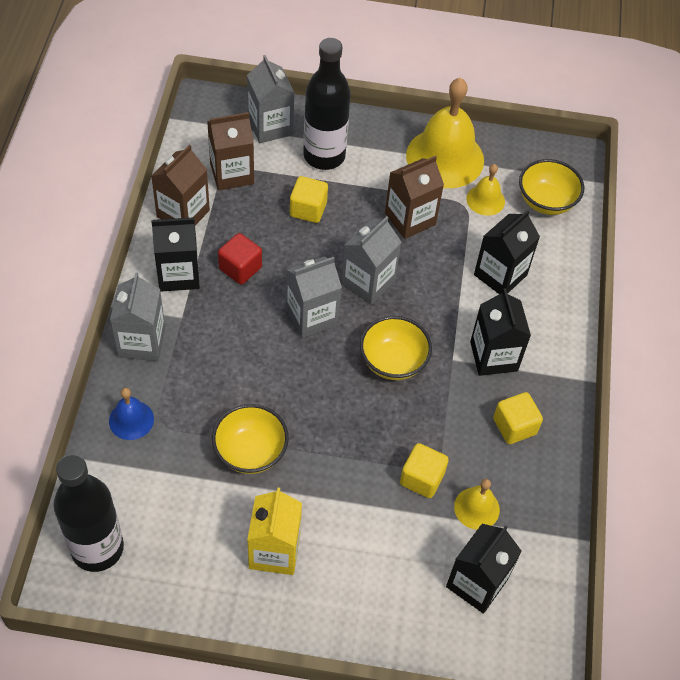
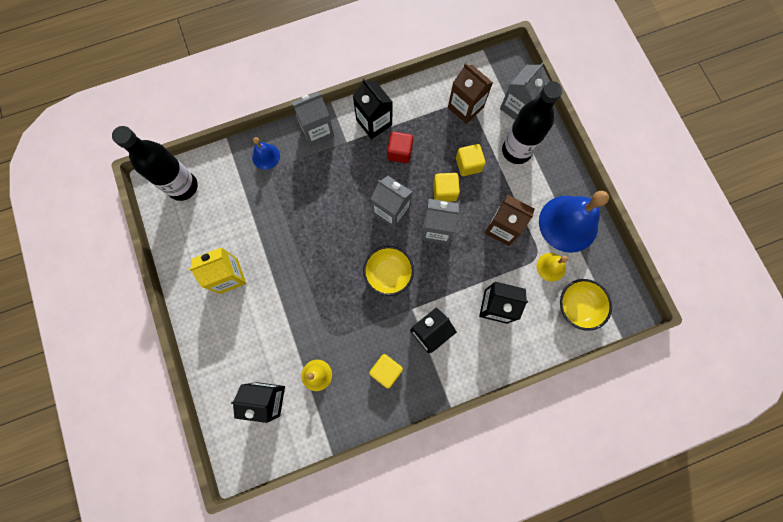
camera: 65 degrees right, 20 degrees up
(183, 213) = (418, 99): brown carton -> none
(250, 452) = (281, 229): yellow bowl -> none
(422, 478) = (318, 333): yellow cube -> yellow cube (444, 191)
(445, 157) = (568, 223): yellow bell -> blue bell

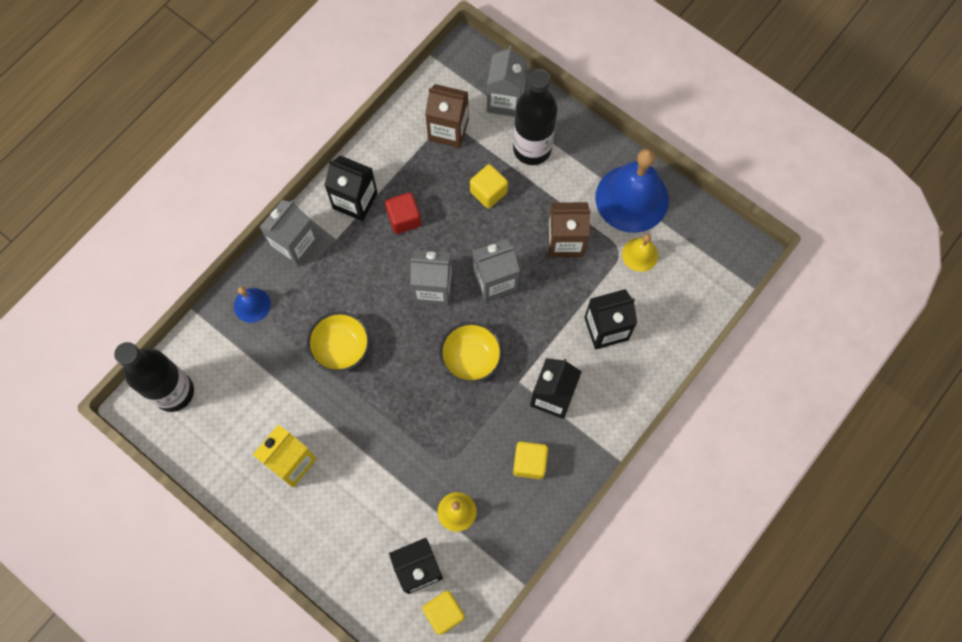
camera: 30 degrees left, 5 degrees down
(444, 191) = (479, 235): yellow cube -> yellow cube (444, 613)
(577, 306) = (691, 281): yellow bowl -> yellow bowl (341, 348)

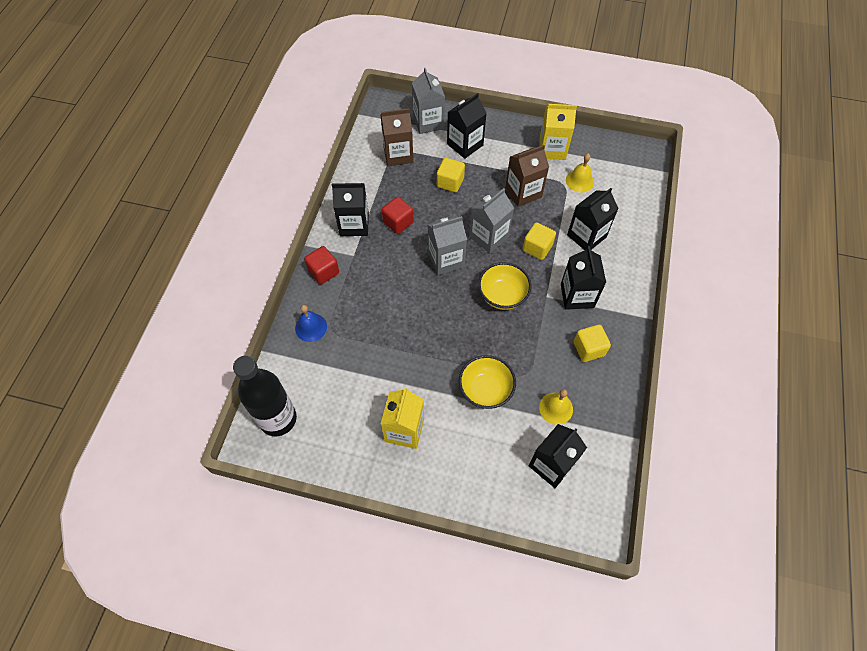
camera: 25 degrees left, 10 degrees down
(295, 245) = (323, 272): grey carton -> red cube
(341, 348) = (399, 329): yellow bowl -> yellow bowl (485, 390)
(444, 613) = (591, 489): yellow cube -> yellow cube (537, 248)
(532, 149) = (465, 145): black bottle -> black carton
(632, 198) = (552, 149): blue bell -> yellow carton

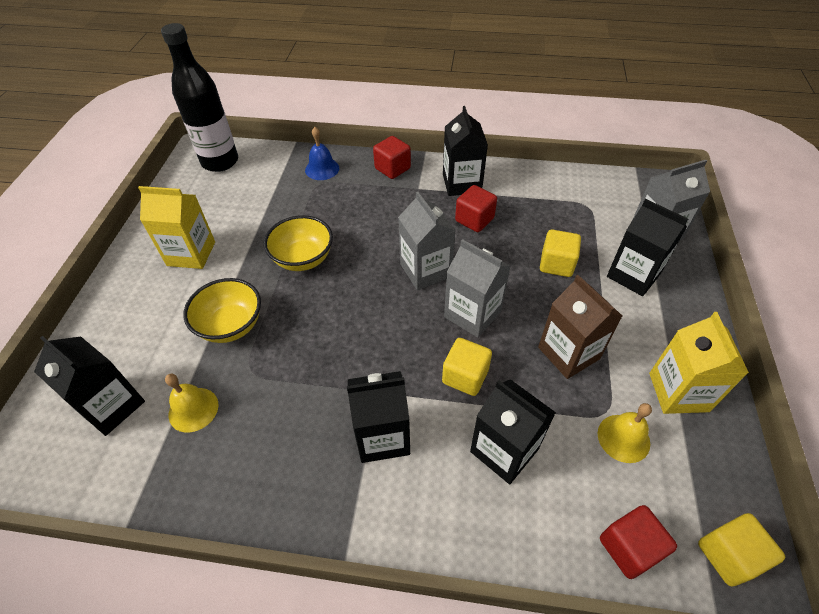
camera: 85 degrees right, 10 degrees down
(398, 154) = (584, 209): brown carton -> none
(502, 295) = (374, 336): yellow bowl -> yellow bowl (303, 259)
(588, 349) = (286, 454): yellow cube -> yellow cube (728, 555)
(637, 194) = (629, 547): none -> red cube

